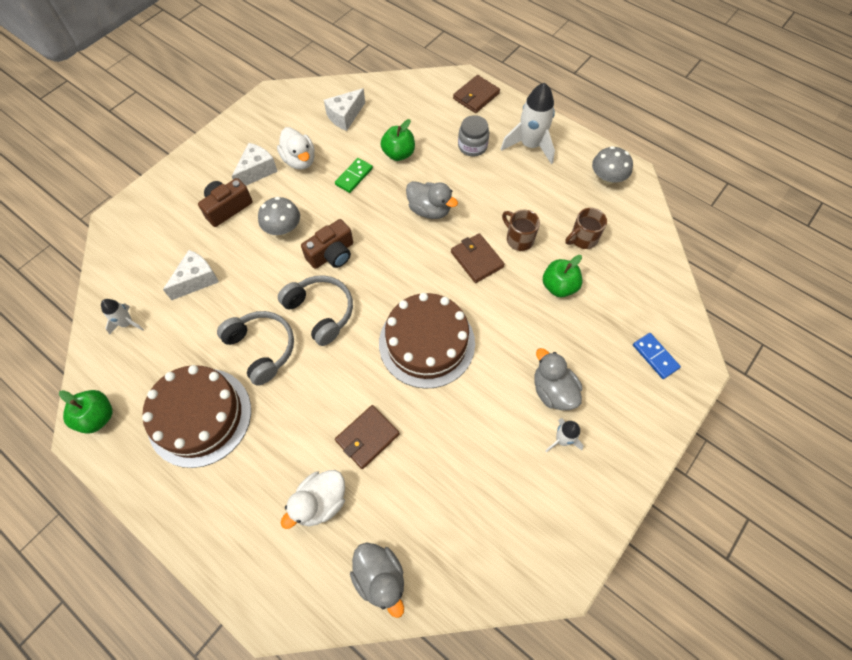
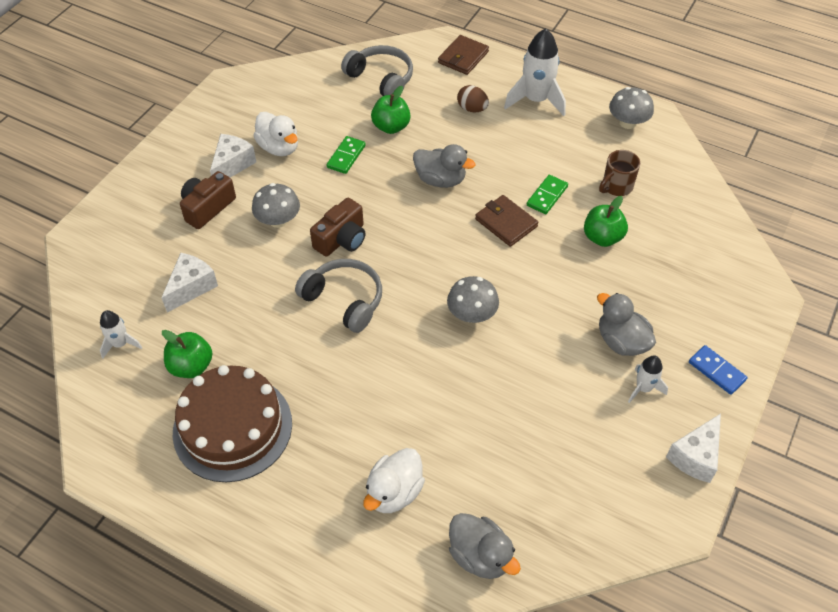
camera: 10 degrees left, 10 degrees down
(97, 417) = (112, 446): green apple -> green apple (191, 366)
(262, 348) = (286, 347): grey headphones -> grey headphones (381, 79)
(345, 116) = (320, 95): white cheese -> white cheese (695, 456)
(367, 437) = (430, 419): brown wallet -> none
(427, 343) = (472, 314): brown cake -> grey mushroom
(472, 146) = (472, 109): grey jar -> brown egg
(519, 239) = (547, 196): brown mug -> green domino
(655, 356) = (721, 292): blue domino -> blue domino (716, 371)

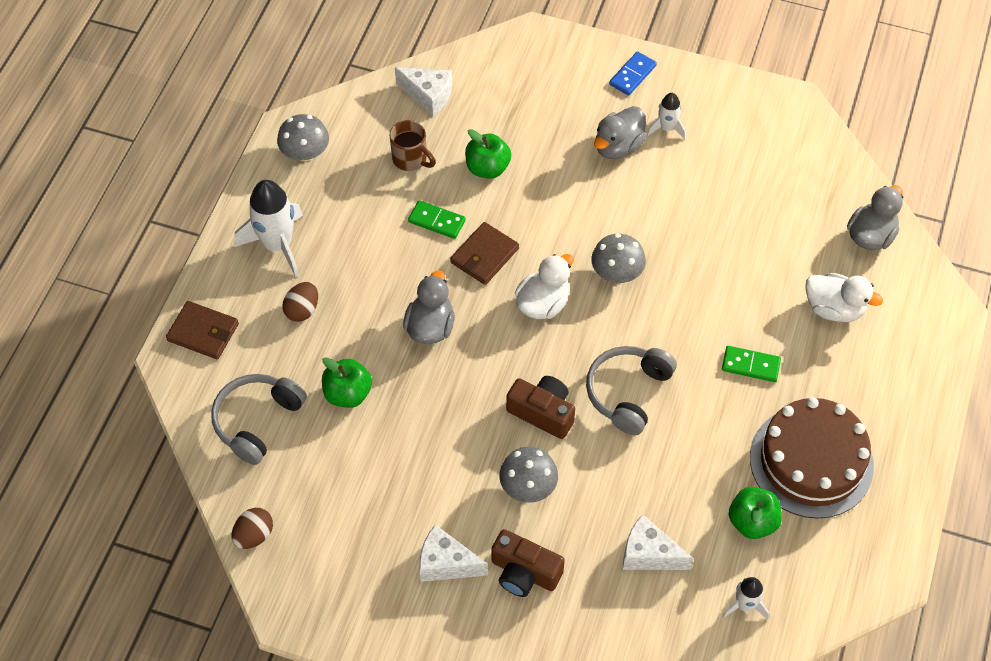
camera: 100 degrees left, 5 degrees up
(279, 147) = (405, 515): white duck -> white duck (543, 303)
(291, 71) = (254, 535): none -> brown egg
(346, 156) = (408, 434): green domino -> green domino (750, 365)
(695, 456) = (726, 90): white cheese -> white cheese (428, 96)

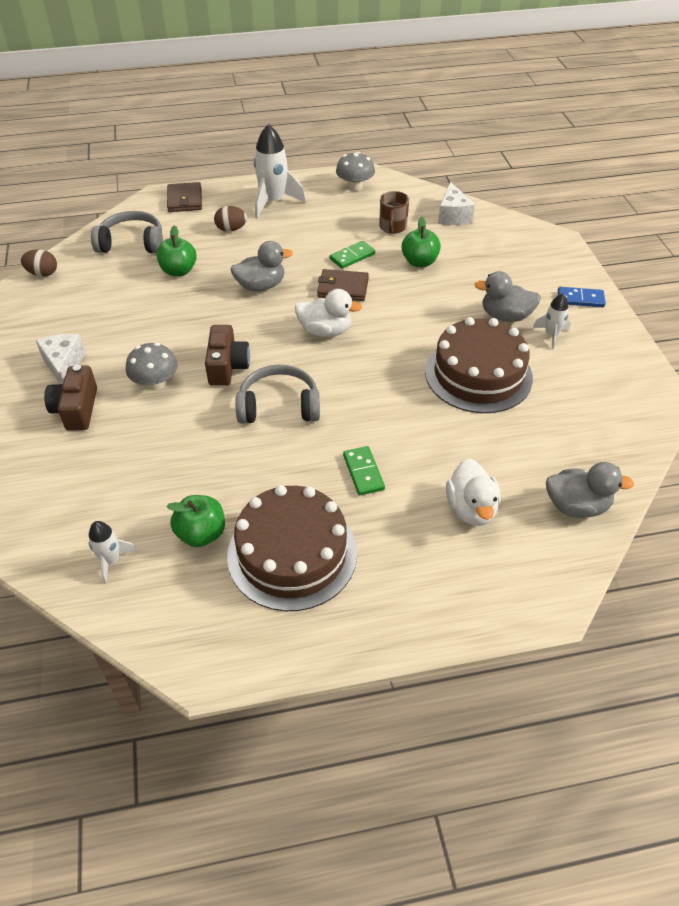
camera: 60 degrees right, 10 degrees down
(437, 221) = (352, 256): green domino -> green domino turned 60 degrees clockwise
(617, 272) = (387, 358): grey mushroom -> none
(649, 554) = (131, 476): white cheese -> none
(683, 214) = (478, 374): none -> brown cake

